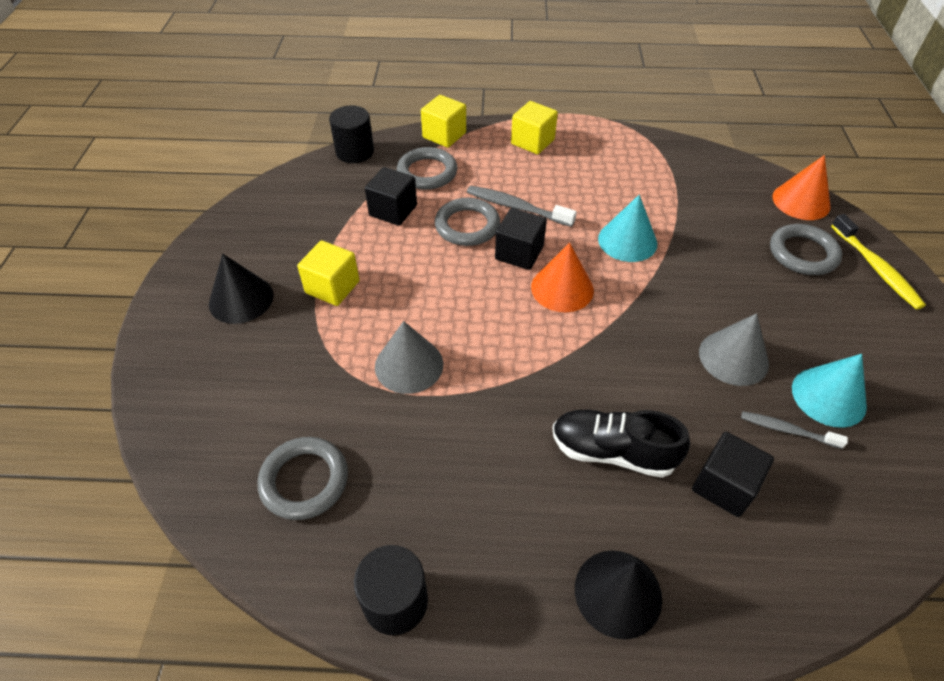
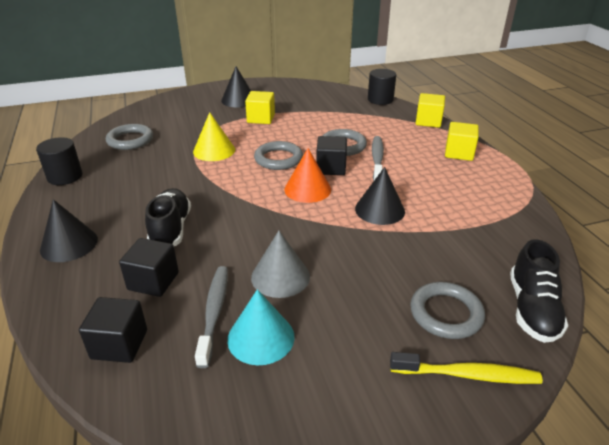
camera: 70 degrees right, 15 degrees down
(393, 210) = (337, 121): black cube -> black cube (119, 344)
(409, 365) = (214, 150): grey cone -> yellow cone
(427, 172) = (383, 123): grey ring -> grey ring (278, 159)
(627, 241) = (379, 210): turquoise cone -> black cone
(787, 430) = (214, 312): grey toothbrush -> grey toothbrush, size x1.55
(801, 201) = (532, 309): orange cone -> black shoe
(876, 268) = (468, 375): yellow toothbrush -> yellow toothbrush turned 135 degrees counterclockwise

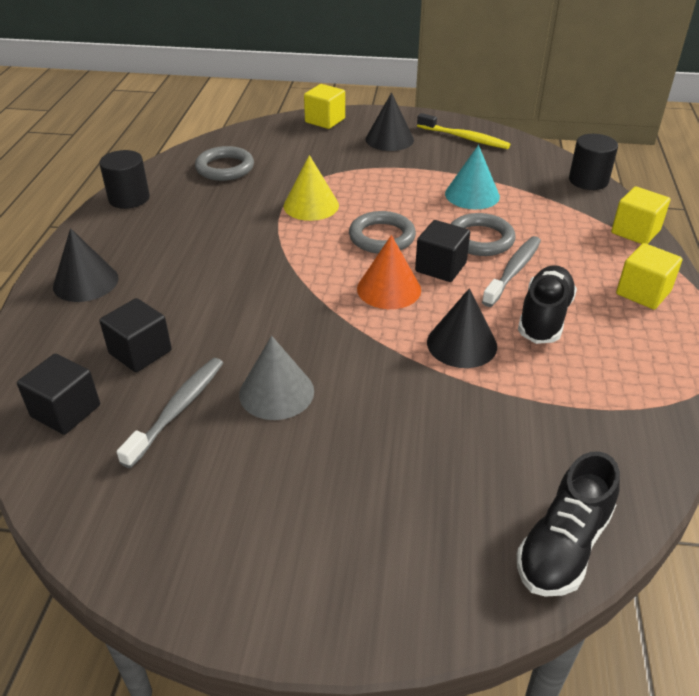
camera: 25 degrees right, 5 degrees up
(171, 229) = (197, 295): black shoe -> black shoe (544, 317)
(261, 118) = (399, 173): yellow cube -> yellow cube (325, 120)
(261, 337) = (206, 456): turquoise cone -> turquoise cone (472, 195)
(446, 313) = (441, 508): grey ring -> none
(468, 375) = (408, 592): yellow toothbrush -> yellow toothbrush (464, 138)

